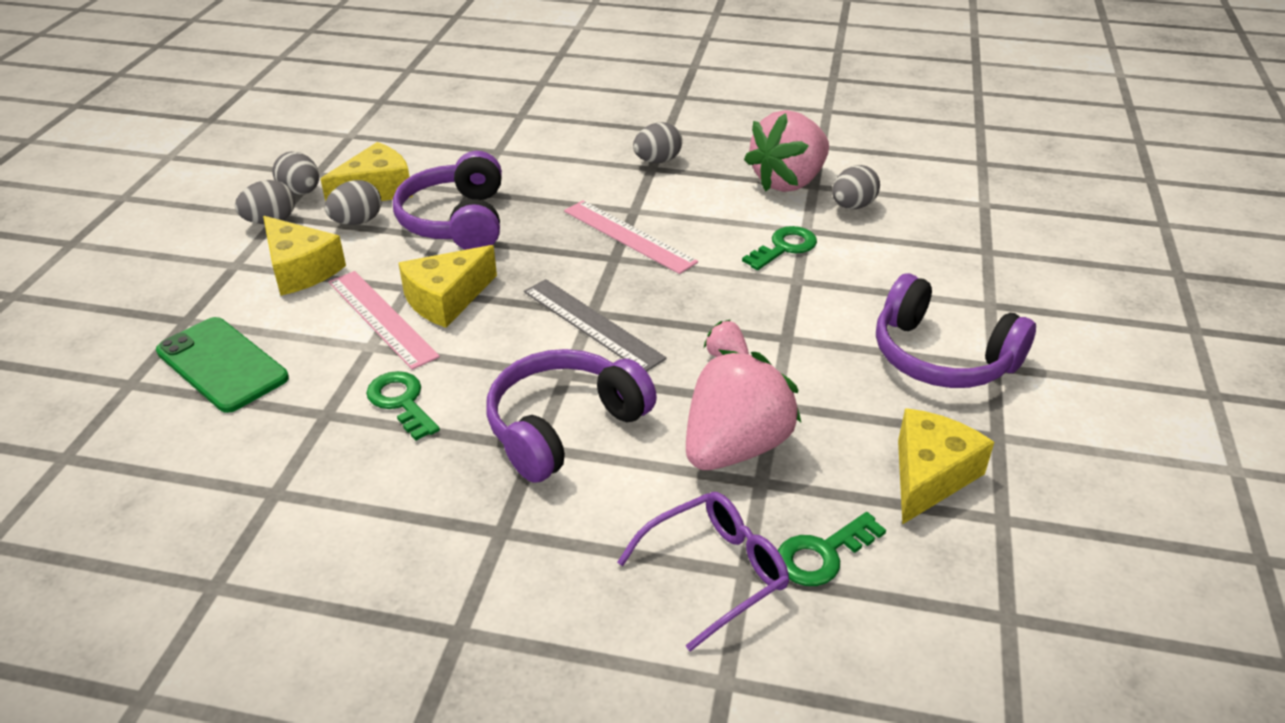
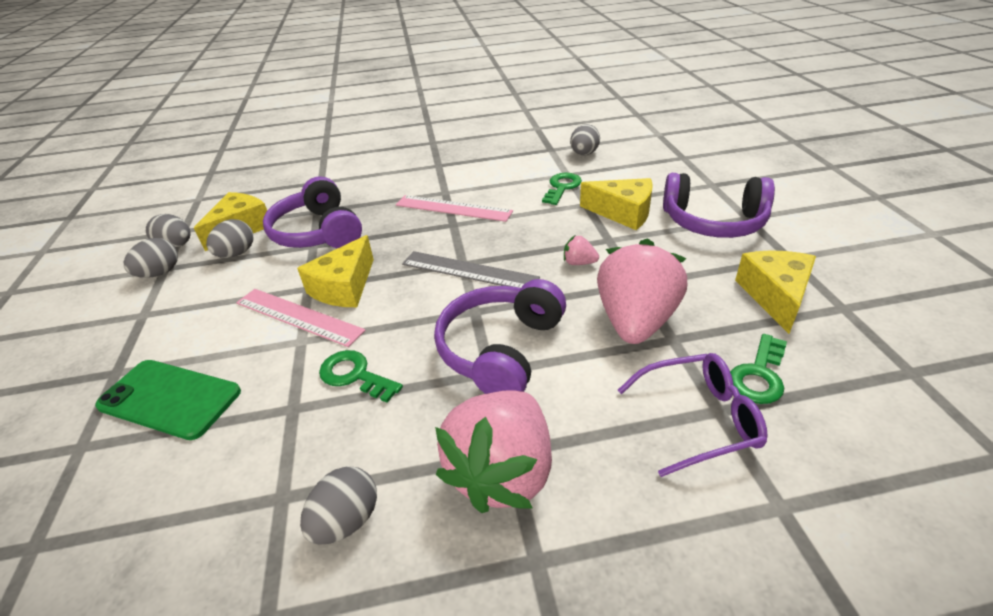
camera: 20 degrees left, 0 degrees up
(300, 269) = (206, 301): yellow cheese -> yellow cheese (623, 213)
(657, 161) = (439, 160): grey egg -> grey egg (346, 521)
(715, 572) = (699, 419): purple glasses -> purple glasses turned 45 degrees clockwise
(788, 182) = (533, 151): pink strawberry -> pink strawberry (502, 472)

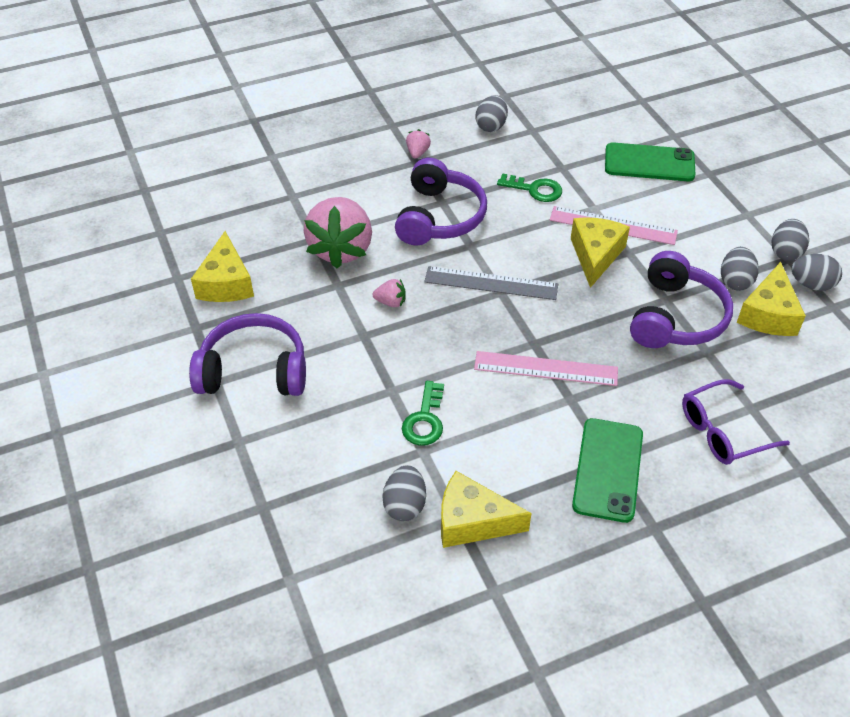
camera: 165 degrees right, 10 degrees up
(318, 232) = (675, 317): purple headphones -> purple headphones turned 60 degrees clockwise
(443, 161) = (608, 469): none -> green phone
(502, 472) = (417, 153): pink strawberry -> pink strawberry, size x0.41
(623, 213) = (349, 377): yellow cheese -> yellow cheese (472, 521)
(699, 419) = (305, 189): purple glasses -> purple glasses (723, 431)
(759, 375) = (261, 219): green key -> none

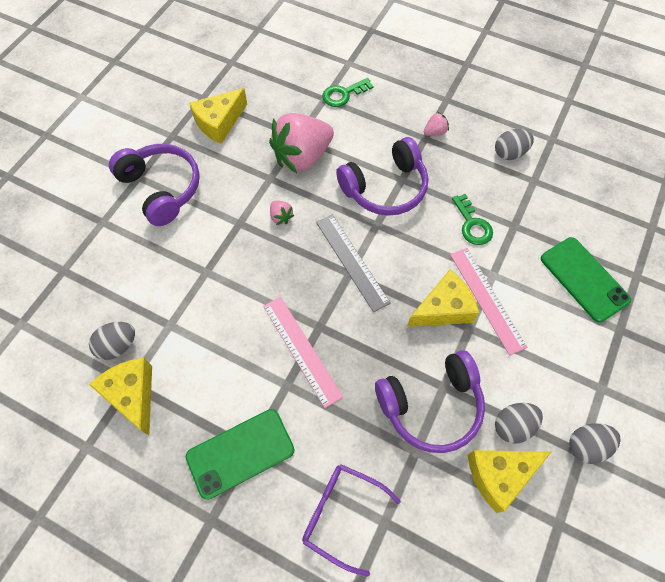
camera: 50 degrees right, 15 degrees up
(425, 420) = (196, 308): green key -> green key (343, 94)
(811, 284) = (568, 490): grey egg -> none

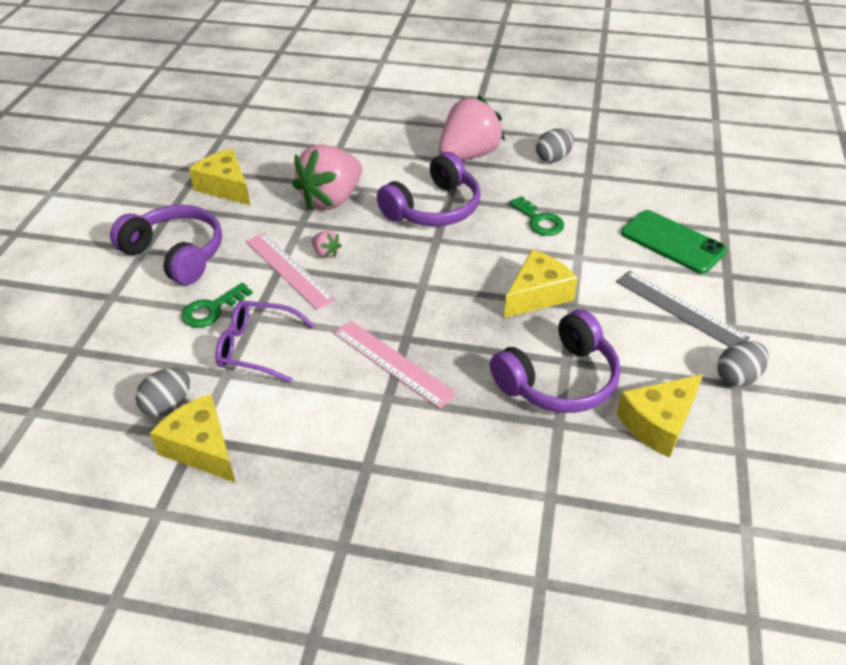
camera: 15 degrees left, 20 degrees down
(219, 122) = (225, 187): yellow cheese -> yellow cheese turned 105 degrees clockwise
(240, 453) = (355, 472): green phone -> none
(342, 514) = (498, 501): purple glasses -> purple glasses (257, 348)
(343, 94) = (358, 142): green key -> green key (212, 309)
(352, 261) = (421, 275): grey ruler -> grey ruler (680, 309)
(435, 132) = (468, 155): pink strawberry -> pink strawberry, size x2.47
(487, 299) = (580, 278): pink ruler -> pink ruler (289, 270)
(513, 426) = (654, 377): grey egg -> none

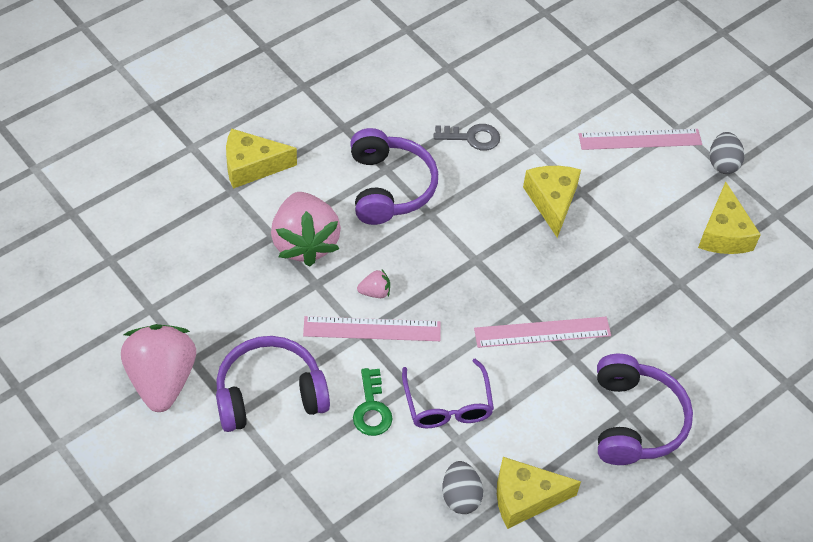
camera: 55 degrees left, 10 degrees up
(225, 187) = (203, 304): yellow cheese -> yellow cheese (252, 166)
(257, 348) = (447, 405): purple glasses -> purple glasses turned 60 degrees counterclockwise
(468, 155) = (341, 115): pink strawberry -> pink strawberry (162, 380)
(539, 220) = (472, 137): green key -> grey key
(553, 158) = (405, 69): grey egg -> none
(558, 380) = (643, 253): purple headphones -> purple headphones (634, 420)
(672, 242) = (572, 86): green phone -> none
(680, 309) = (640, 139): grey ruler -> pink ruler

